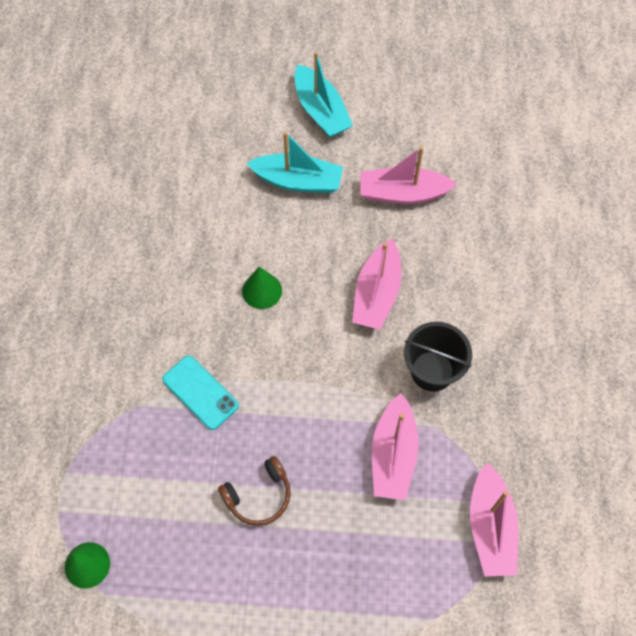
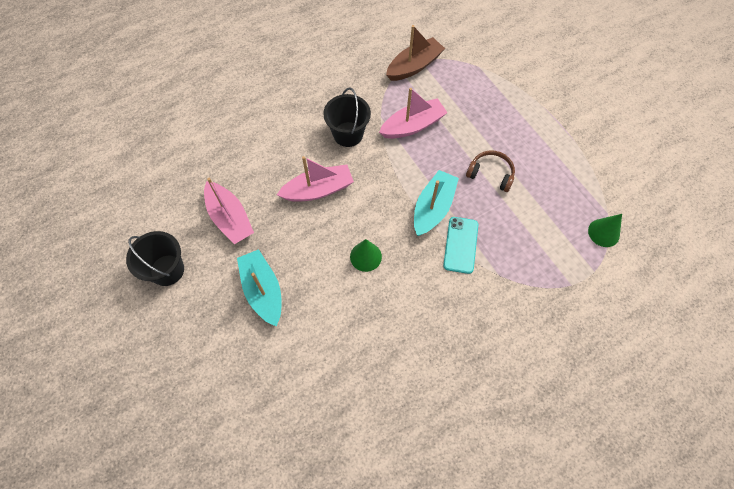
camera: 125 degrees left, 0 degrees up
(321, 110) = (187, 316): turquoise boat -> turquoise boat (433, 208)
(382, 115) = (167, 270): none -> black bucket
(490, 527) = (414, 66): pink boat -> brown boat

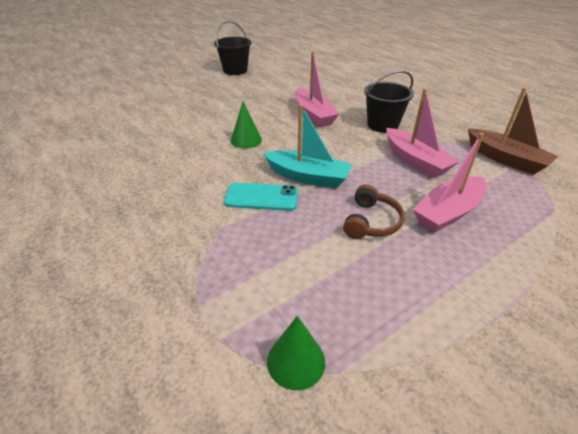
camera: 85 degrees right, 25 degrees down
(230, 218) = (279, 84): pink boat -> pink boat (448, 212)
(263, 291) = (215, 100): turquoise boat -> none

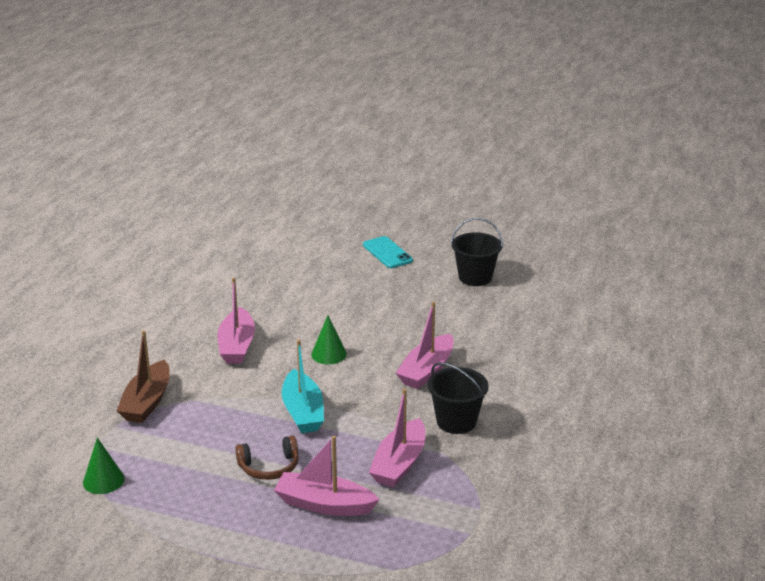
camera: 55 degrees right, 10 degrees down
(174, 174) = (237, 345): none -> pink boat
(261, 197) = (249, 401): turquoise phone -> turquoise phone (387, 253)
(505, 159) = (470, 522): brown boat -> brown boat (147, 402)

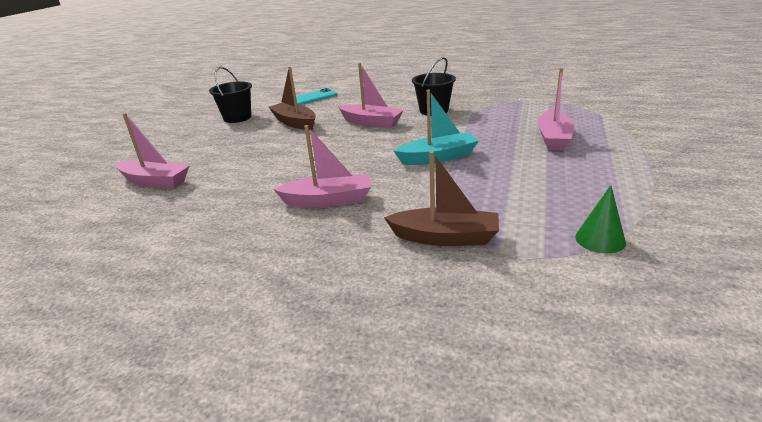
camera: 90 degrees left, 0 degrees up
(269, 467) = (521, 161): brown headphones -> none
(329, 354) = (347, 157): green cone -> none
(387, 253) = (173, 150): turquoise phone -> turquoise phone (313, 97)
(399, 463) = (490, 121): pink boat -> pink boat (155, 181)
(444, 317) = (295, 123): none -> brown boat

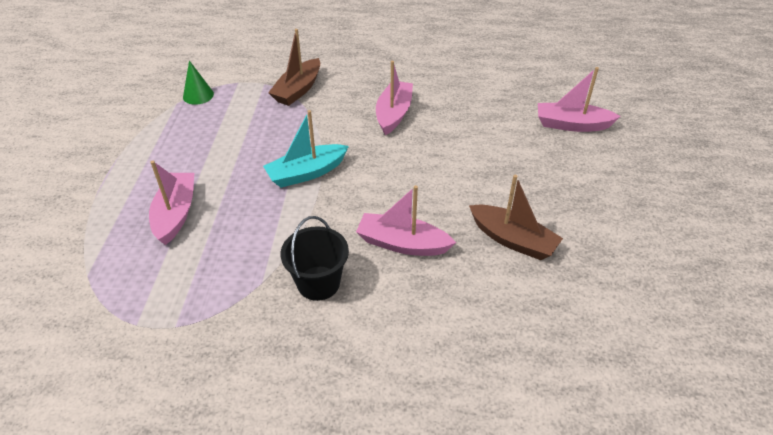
camera: 165 degrees right, 15 degrees up
(237, 118) = (614, 252): black bucket -> none
(313, 97) = (543, 333): turquoise phone -> none
(328, 200) = (393, 114): pink boat -> pink boat turned 120 degrees clockwise
(445, 237) = (298, 90): brown boat -> brown boat turned 60 degrees counterclockwise

